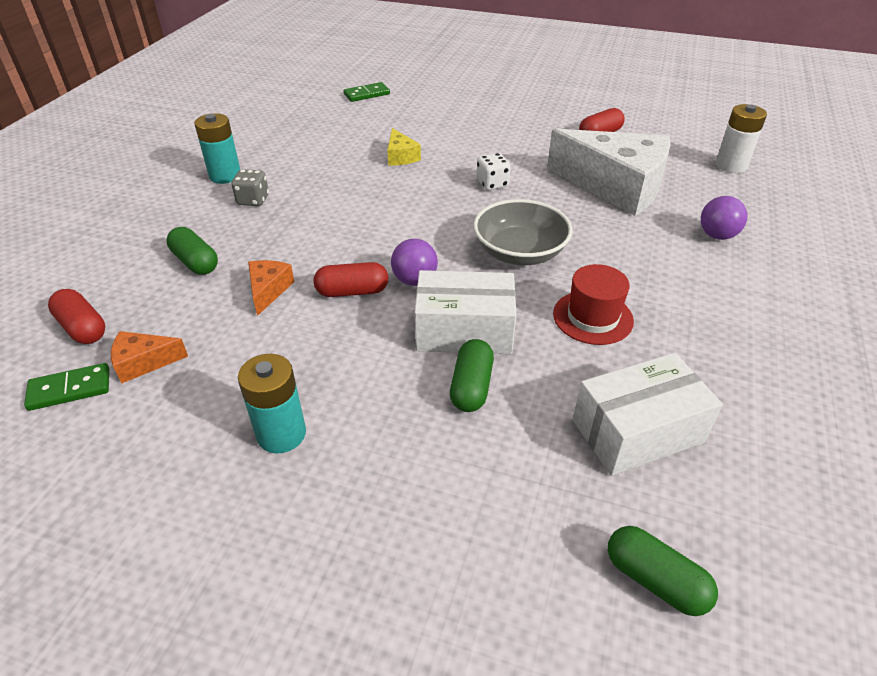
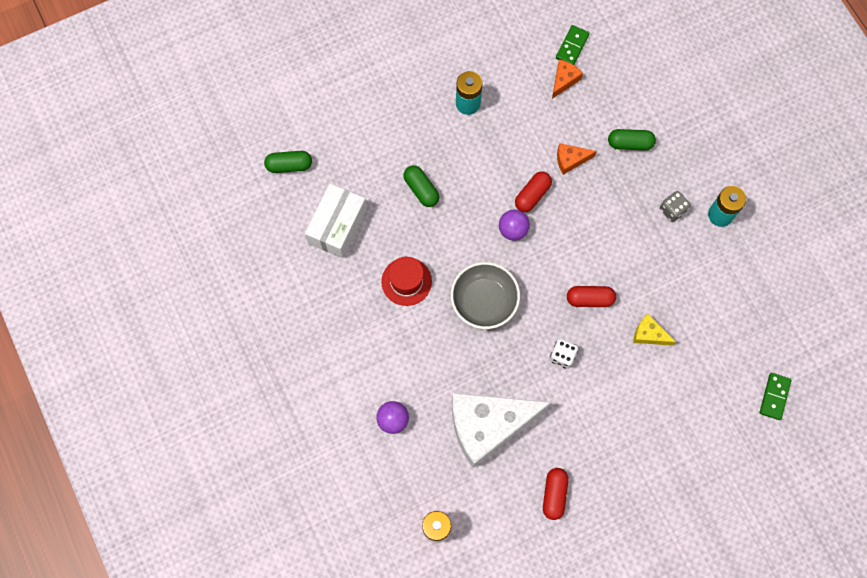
camera: 135 degrees right, 30 degrees up
(83, 328) = (616, 69): red capsule -> red capsule (590, 299)
(268, 290) = (570, 160): orange cheese -> orange cheese turned 120 degrees clockwise
(464, 331) = (455, 218): white box -> none

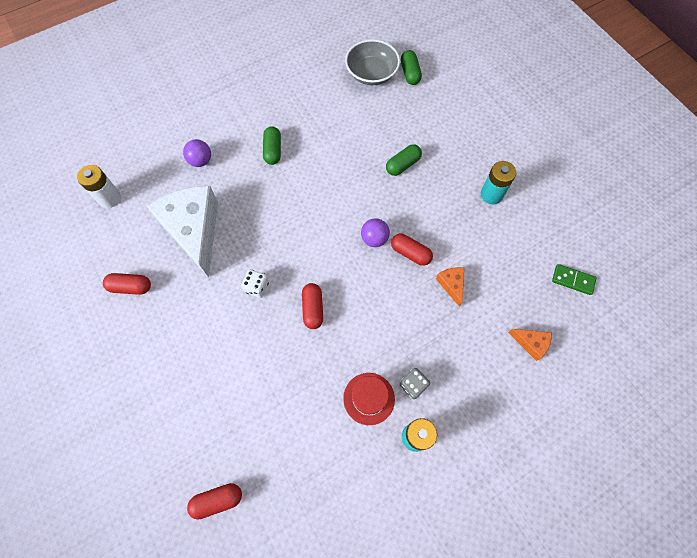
camera: 85 degrees right, 5 degrees down
(337, 226) = (362, 109): white box -> none
(406, 281) = (319, 161): red hat -> red hat (369, 398)
(484, 301) = (305, 220): grey bowl -> grey bowl (371, 73)
(564, 80) = (534, 274): orange cheese -> orange cheese (531, 343)
(630, 143) = (479, 340): green capsule -> green capsule (273, 150)
(649, 334) = (280, 366): yellow cheese -> none
(774, 396) = (217, 500): green domino -> red capsule

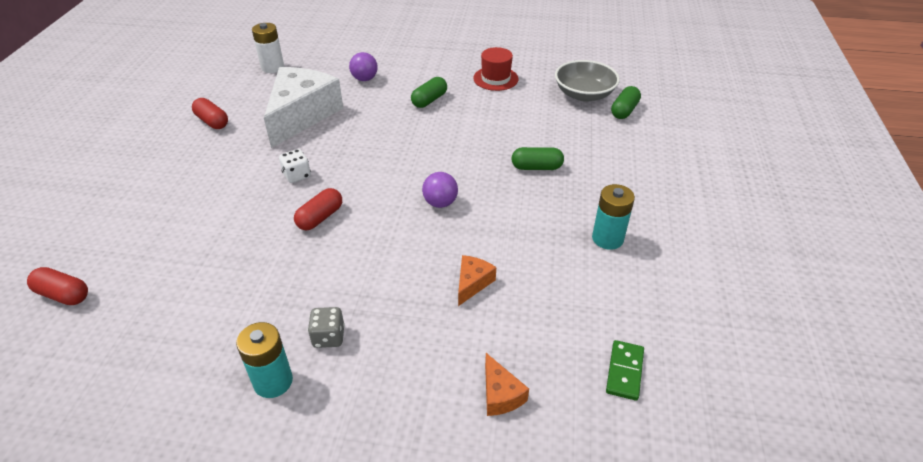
camera: 40 degrees right, 25 degrees down
(369, 398) = (275, 316): red hat -> red hat (495, 78)
(410, 253) = (461, 233): red capsule -> none
(573, 280) = (624, 371): green domino -> green domino turned 45 degrees clockwise

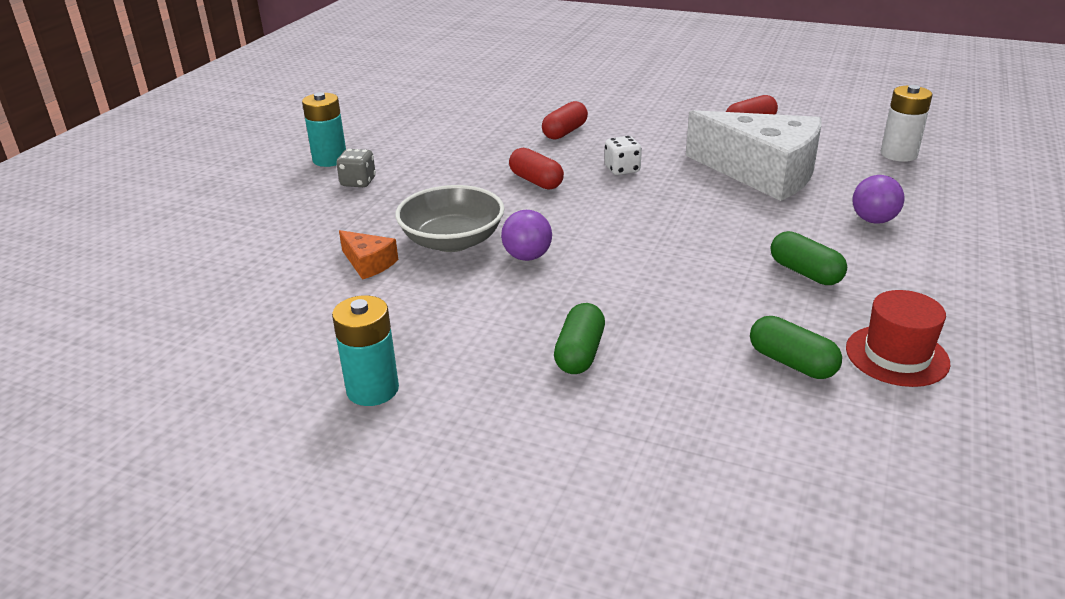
camera: 105 degrees right, 10 degrees down
(63, 294) = (490, 85): red capsule -> red capsule (565, 132)
(500, 394) = (211, 261): orange cheese -> none
(584, 94) = (838, 475): grey bowl -> grey bowl (452, 241)
(624, 110) = (761, 529): green capsule -> green capsule (791, 363)
(624, 371) = (156, 345): green domino -> none

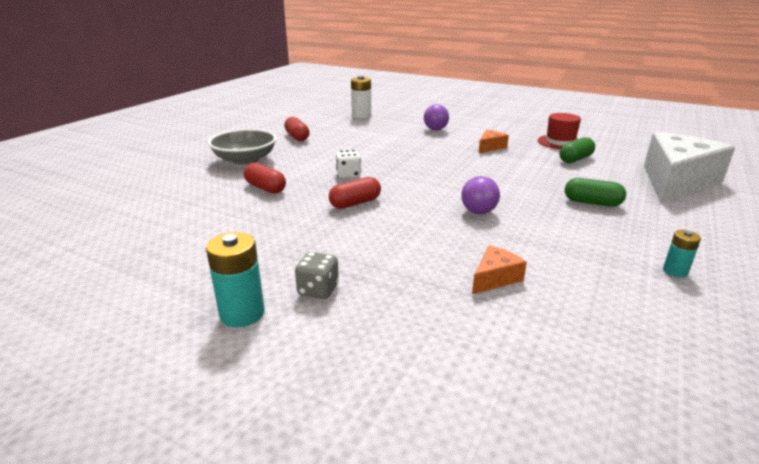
camera: 85 degrees left, 5 degrees down
(372, 389) = (675, 271): turquoise battery -> turquoise battery, size x0.58
(452, 241) = (454, 239): grey bowl -> grey bowl (245, 160)
(762, 173) = (371, 142): white cheese -> white cheese (675, 181)
(805, 272) = (490, 147): green capsule -> orange cheese

